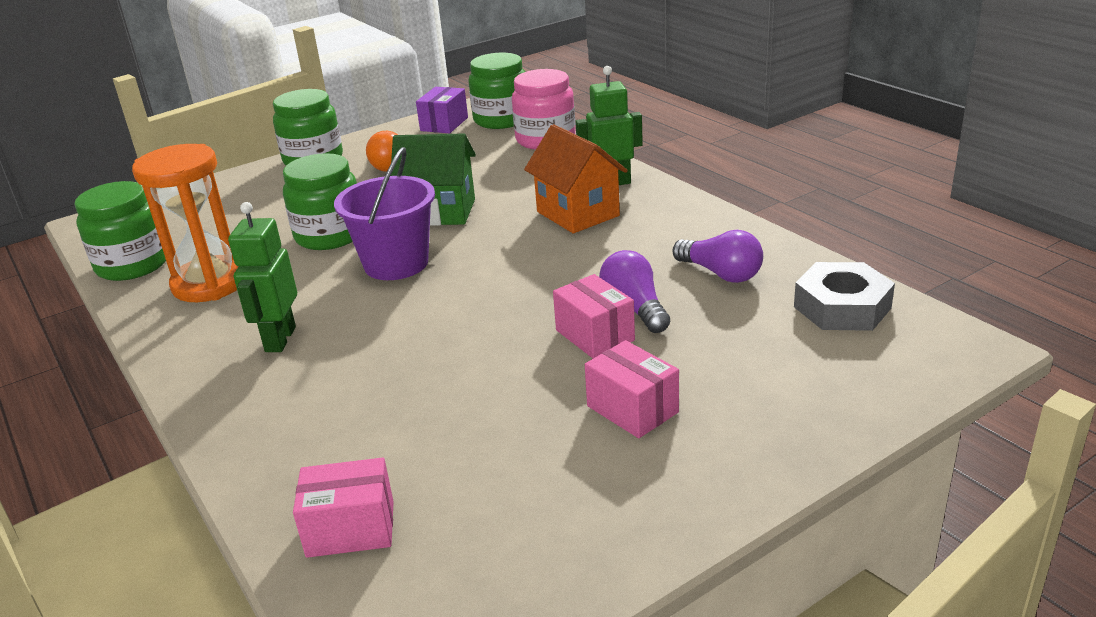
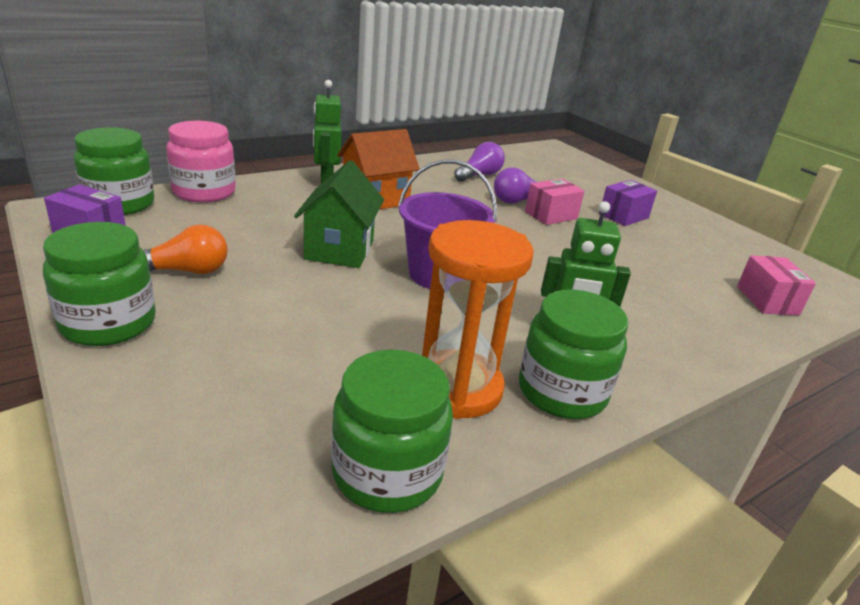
camera: 95 degrees left, 0 degrees up
(330, 235) = (363, 309): green jar -> green jar (562, 392)
(632, 409) = (623, 216): pink box -> purple box
(842, 307) = (519, 159): grey nut -> none

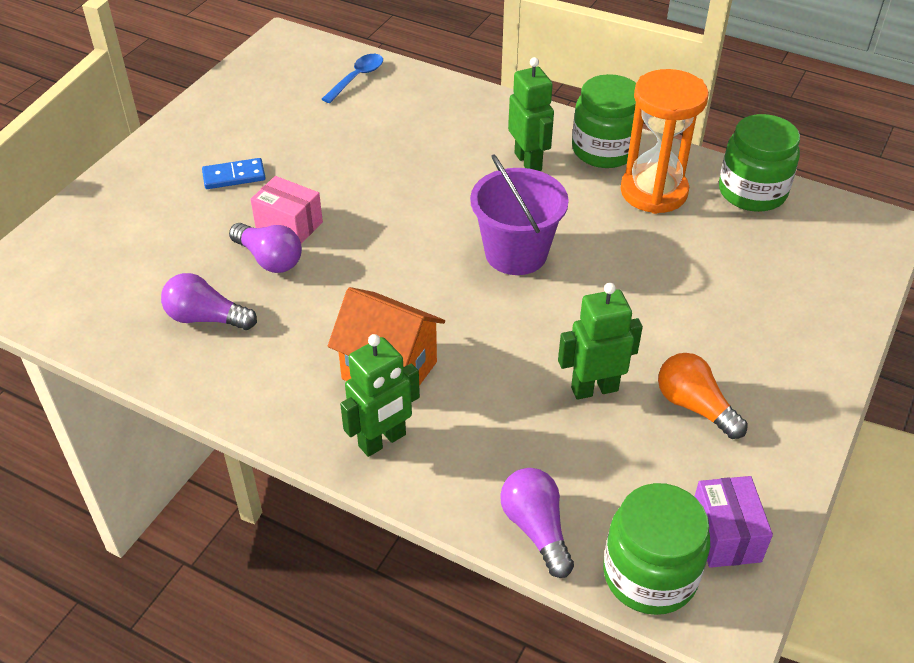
camera: 115 degrees left, 15 degrees up
(108, 323) = (803, 392): green jar -> none
(204, 192) = (536, 528): pink jar -> purple light bulb
(264, 245) = (594, 388): none -> green robot
(339, 250) = (542, 334): green house -> none
(623, 216) = (234, 176): purple box -> blue domino
(767, 300) = (357, 78): pink box -> blue spoon

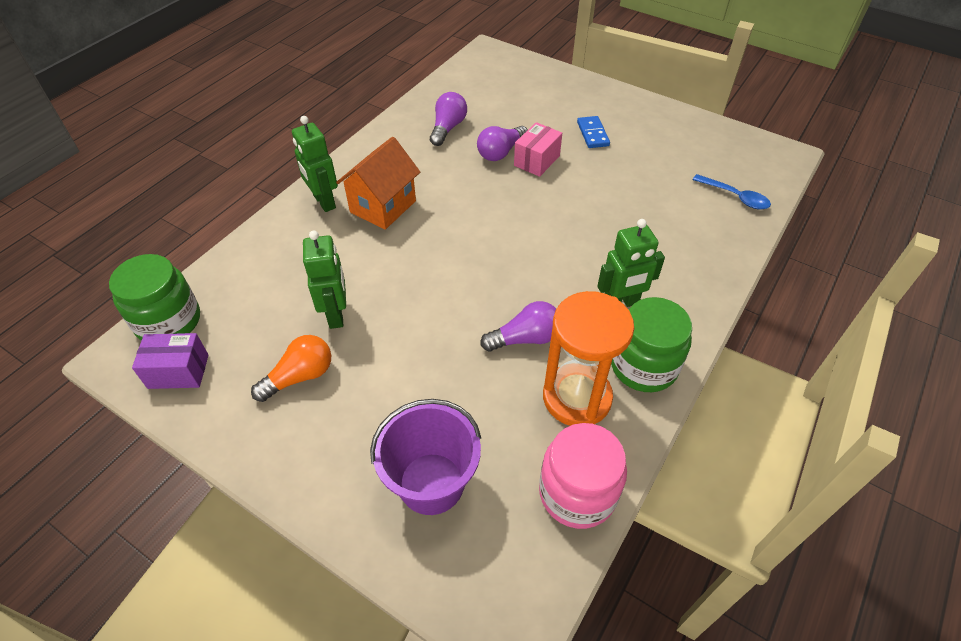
camera: 95 degrees right, 5 degrees up
(516, 253) = (494, 283): purple bucket -> purple bucket (431, 483)
(536, 528) = (228, 268): purple light bulb -> purple light bulb (525, 338)
(752, 192) = (577, 493): green jar -> pink jar

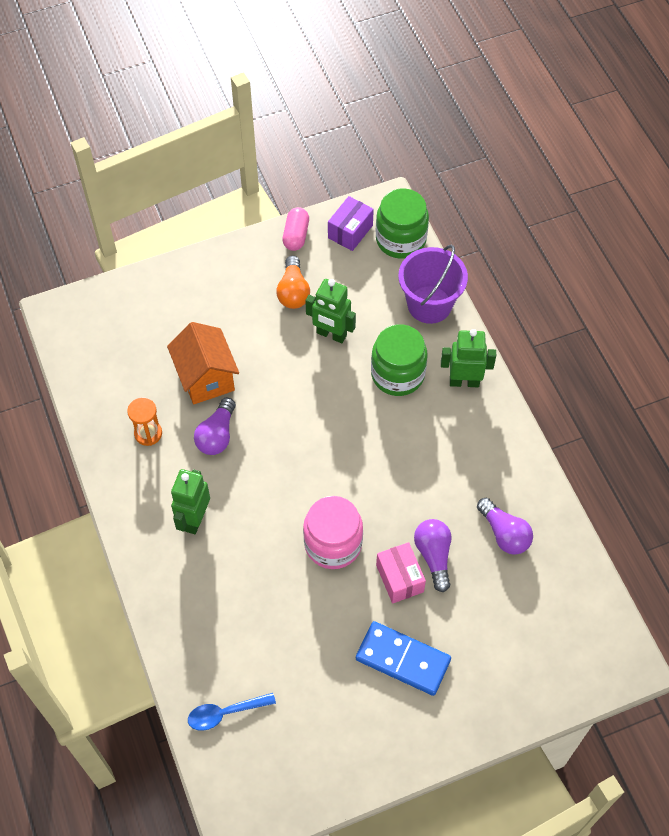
camera: 125 degrees right, 10 degrees up
(211, 421) = (296, 235): none -> pink capsule
(383, 206) = (426, 420): orange house -> orange house (206, 378)
(431, 483) = (161, 321): purple bucket -> purple bucket (429, 304)
(577, 397) = (148, 433): orange hourglass -> orange hourglass, size x0.52
(577, 493) = (92, 389): pink jar -> pink jar (333, 544)
(593, 134) = (402, 660): blue domino -> blue domino, size x1.63
(643, 366) = (135, 491): green jar -> green jar (397, 374)

